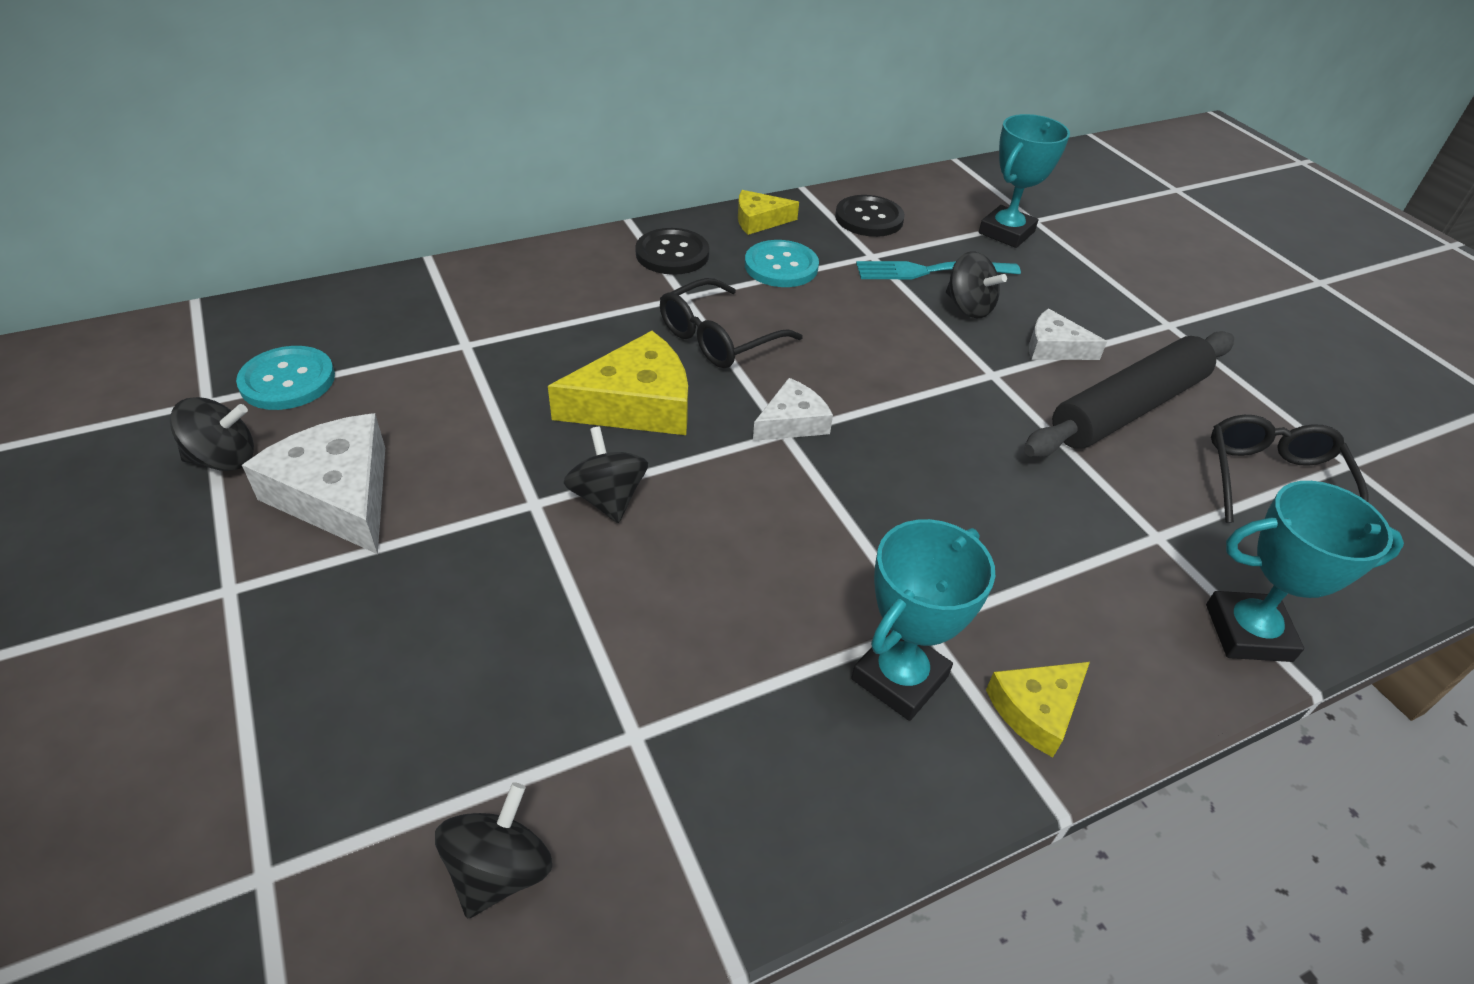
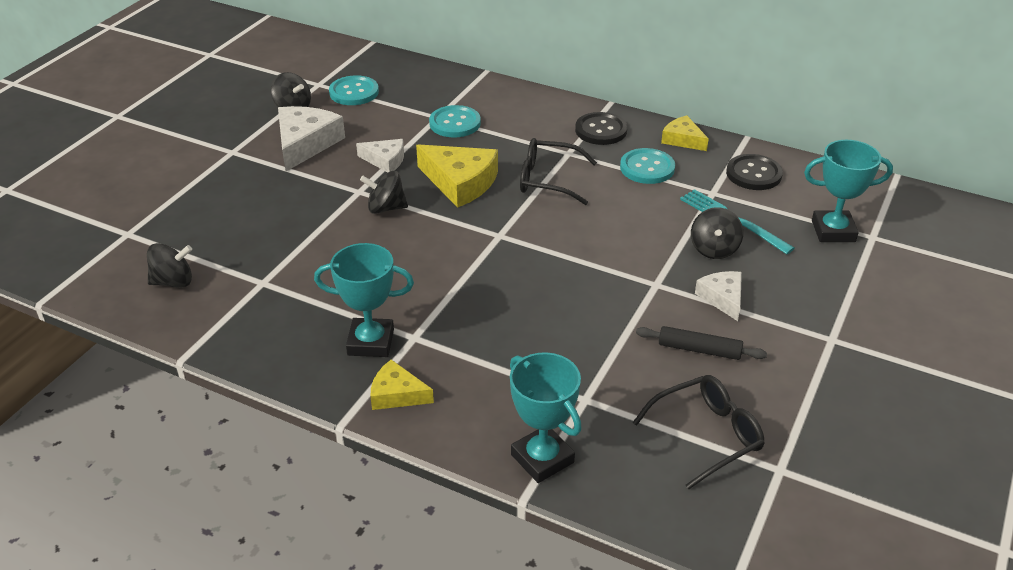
camera: 55 degrees right, 5 degrees down
(502, 339) = (455, 123): none -> turquoise button
(608, 498) = (386, 208): black spinning top -> black spinning top turned 120 degrees counterclockwise
(792, 422) = (511, 234): white cheese -> white cheese (385, 160)
(1128, 409) = (699, 350): black rolling pin -> black rolling pin, size x0.52

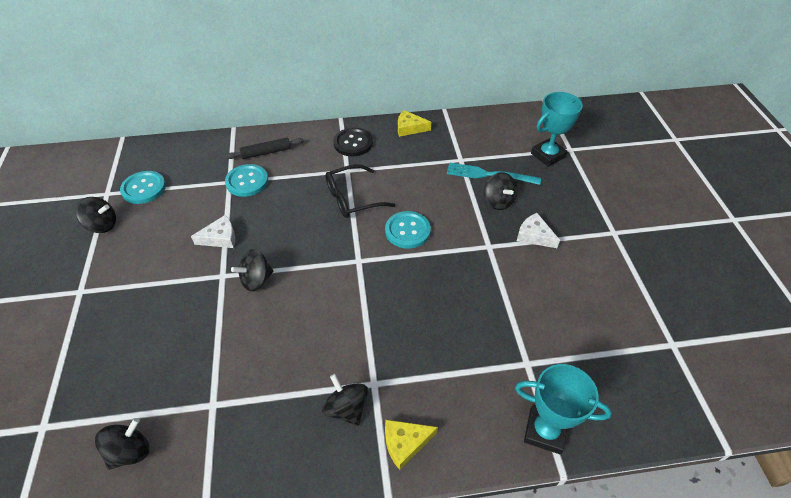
camera: 35 degrees left, 10 degrees up
(305, 143) = (141, 253): white cheese -> none
(370, 342) = (346, 408): turquoise trophy -> black spinning top
(460, 182) = (293, 230): yellow cheese -> none
(647, 168) = (407, 159): turquoise button -> turquoise button (407, 231)
(699, 350) = (556, 282): black rolling pin -> black rolling pin (266, 152)
(707, 435) = (616, 345): black glasses -> none
(753, 174) = (471, 135): black button -> none

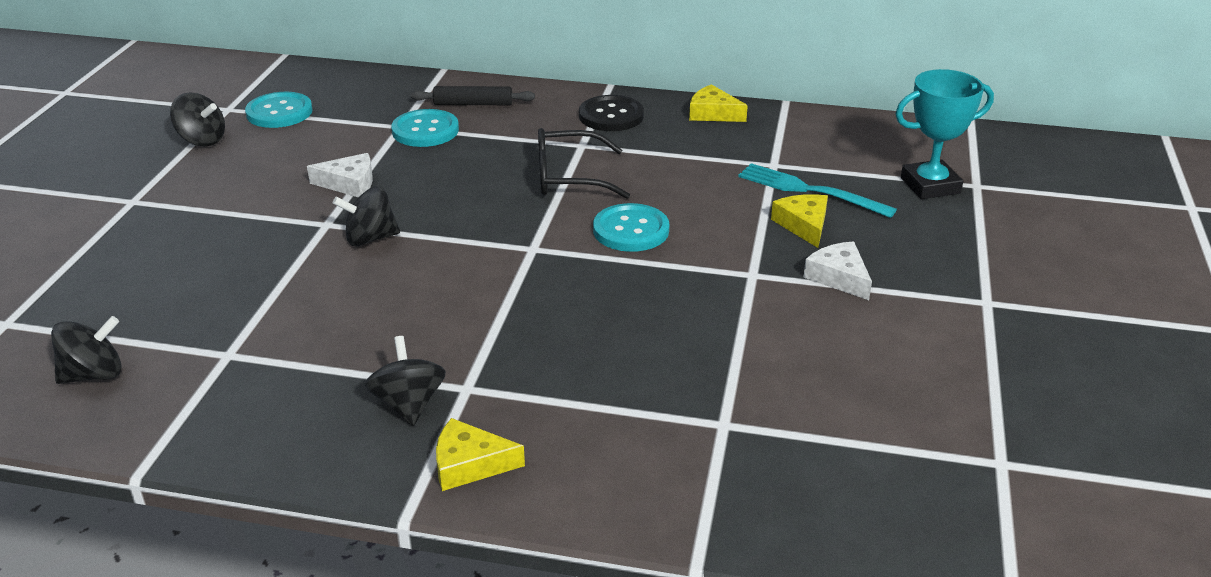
camera: 20 degrees right, 15 degrees down
(498, 201) = (803, 225): black spinning top -> yellow cheese
(545, 431) = (699, 509): turquoise trophy -> none

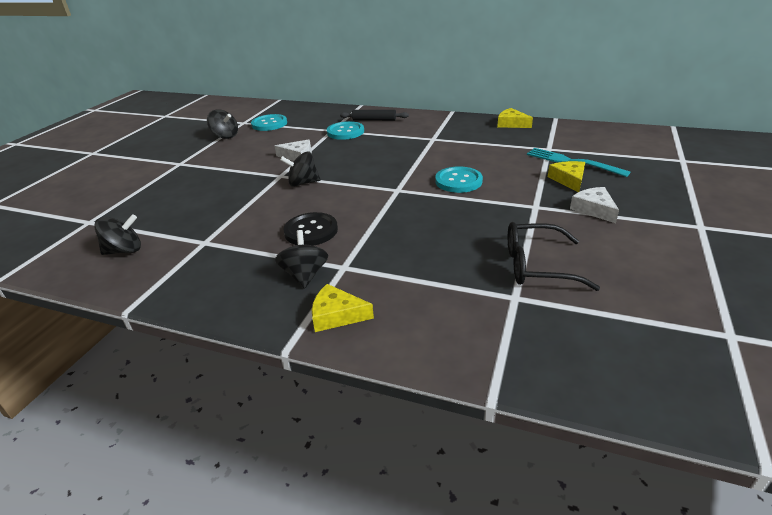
camera: 10 degrees right, 0 degrees up
(569, 177) = (423, 154): black glasses -> black glasses (537, 266)
(611, 116) = (451, 125): black button -> black button (311, 231)
(930, 185) = (651, 160): turquoise trophy -> none

